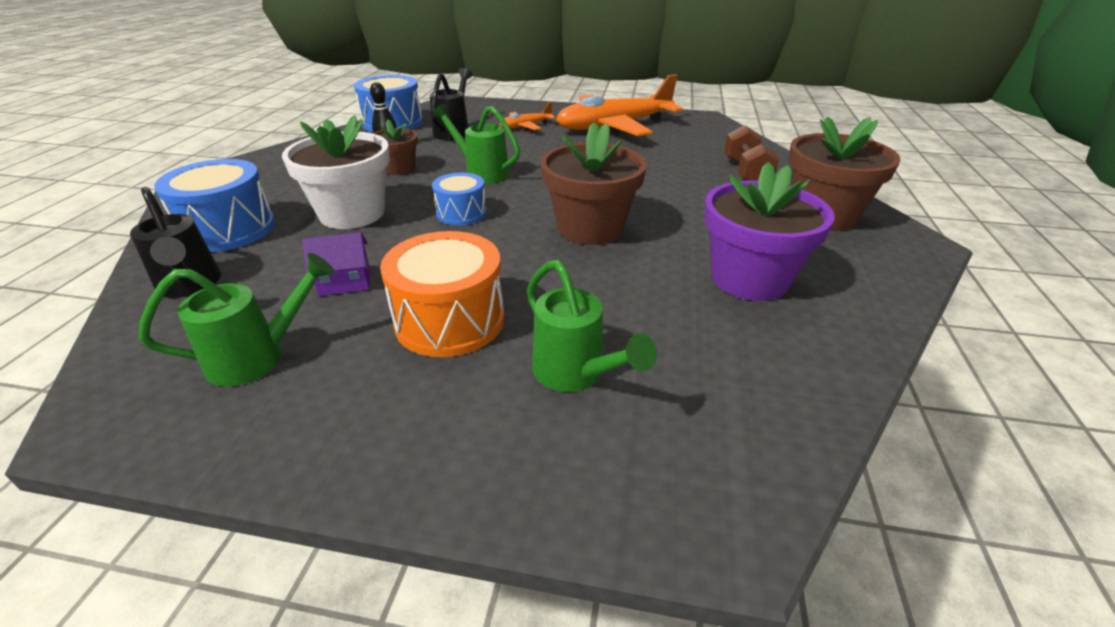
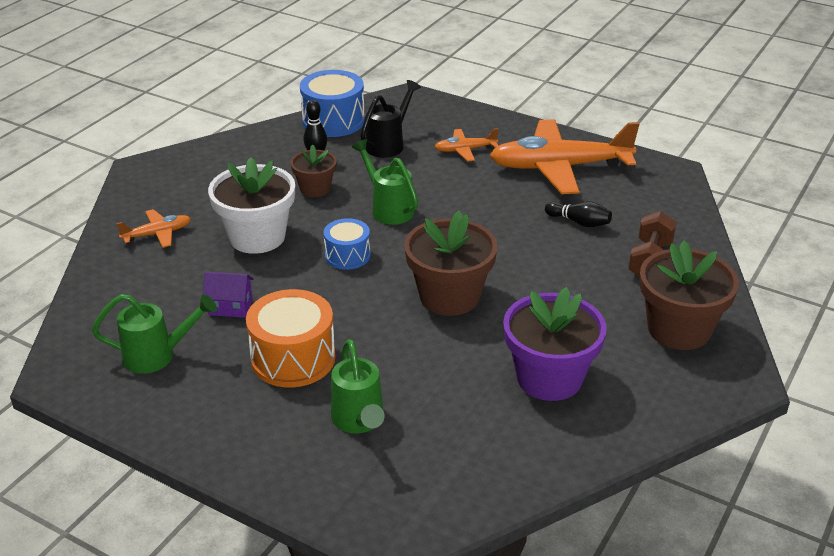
camera: 20 degrees right, 0 degrees up
(190, 286) = (122, 285): black watering can -> none
(228, 229) = (157, 234): blue drum -> orange plane
(662, 157) = (579, 222): none -> black bowling pin

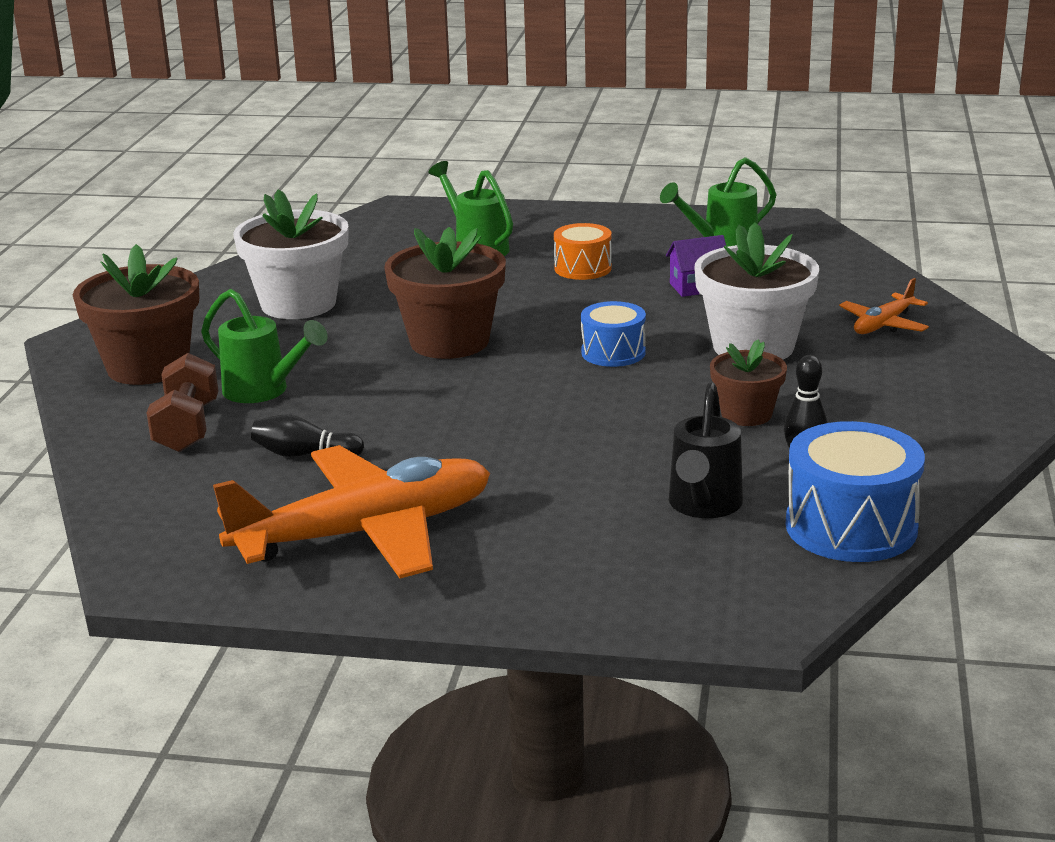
camera: 160 degrees right, 10 degrees down
(293, 358) = (583, 268): orange drum -> orange drum, size x0.61
(388, 208) = (609, 412): green watering can -> green watering can (264, 391)
(465, 150) = (556, 526): orange plane -> none
(549, 378) = (298, 304): purple flower pot -> white flower pot

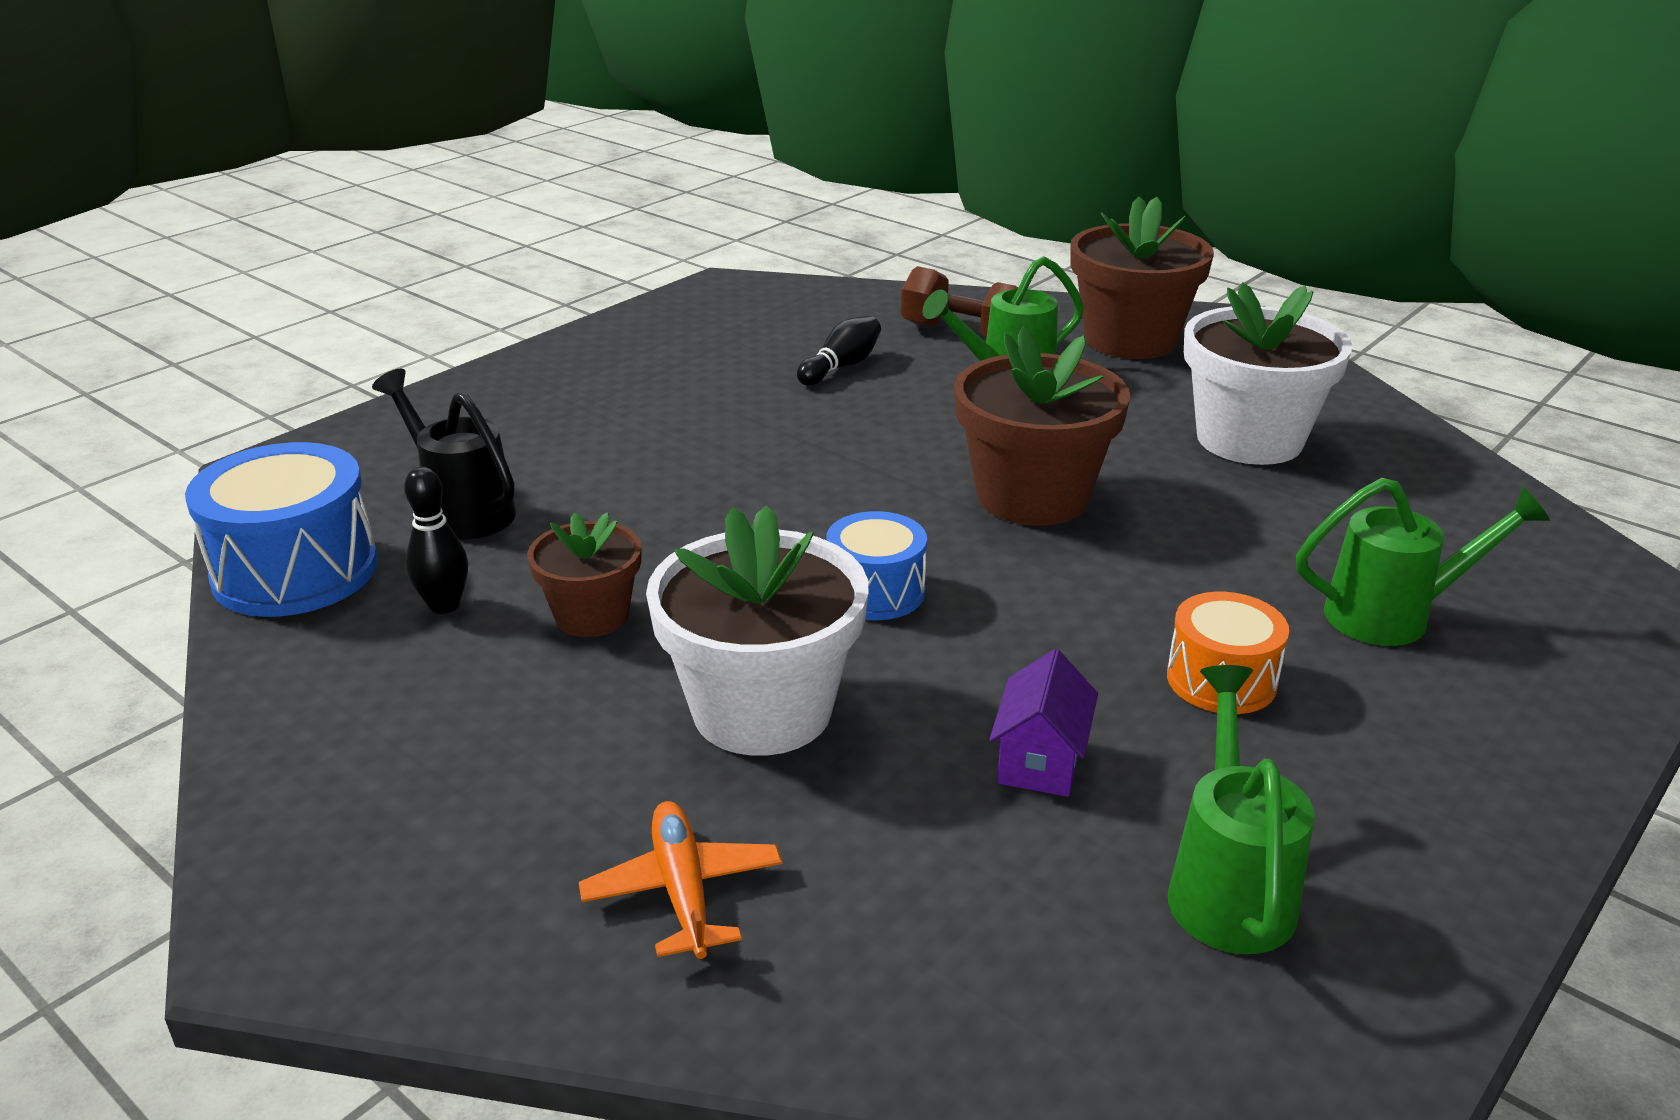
camera: 120 degrees right, 5 degrees up
(366, 533) = (664, 360): orange plane -> none

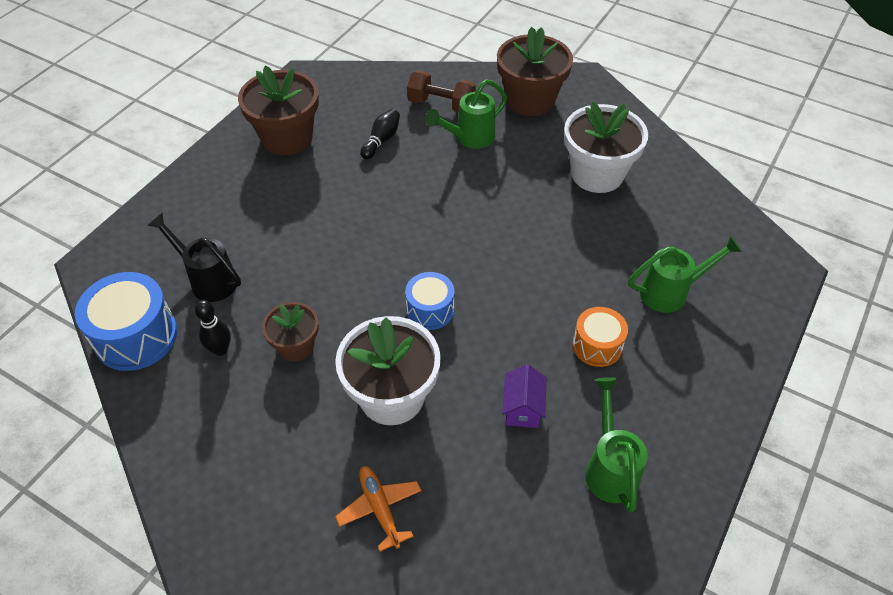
camera: 10 degrees left, 20 degrees up
(1032, 497) = (495, 231): brown flower pot -> brown flower pot (287, 138)

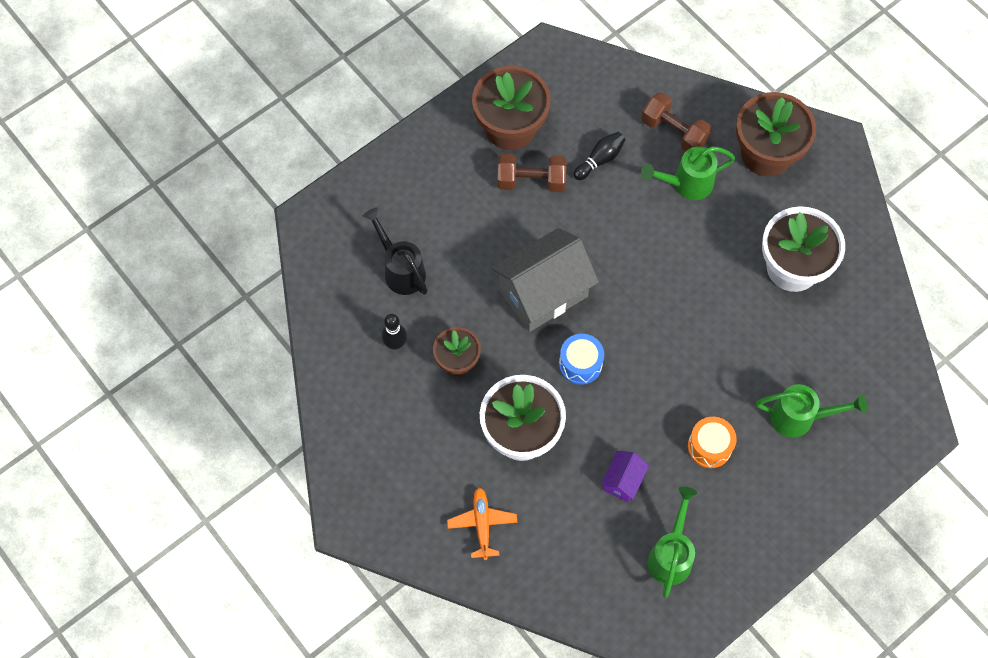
camera: 20 degrees right, 15 degrees up
(136, 336) = (330, 308): blue drum -> none
(321, 172) = (531, 181): none -> brown dumbbell
(367, 259) = (543, 293): none -> grey house

